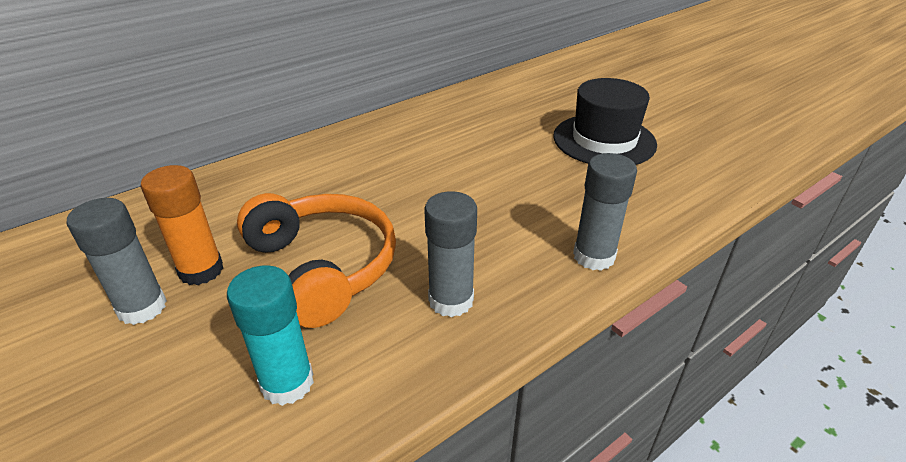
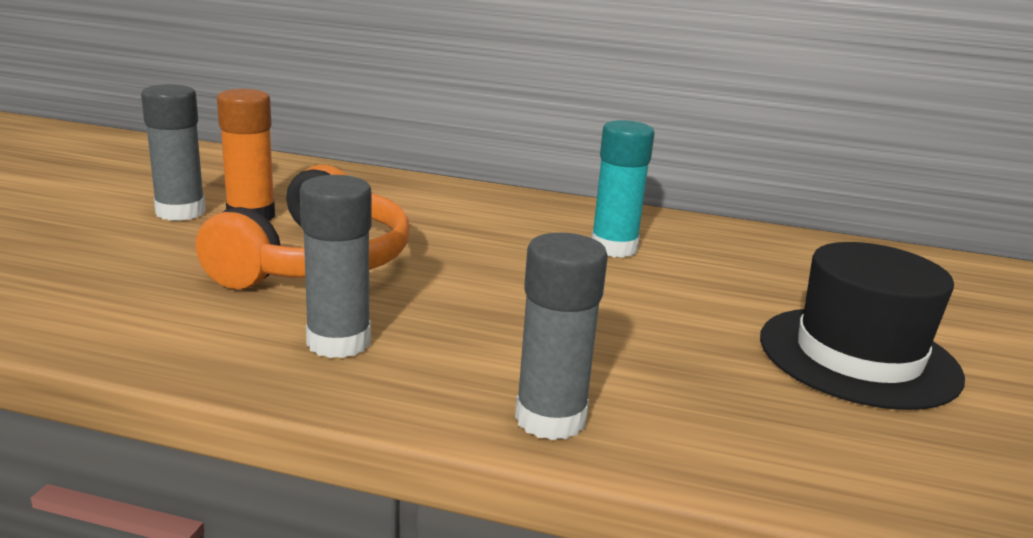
camera: 50 degrees right, 15 degrees down
(287, 383) = (134, 297): turquoise glue stick -> turquoise glue stick (613, 248)

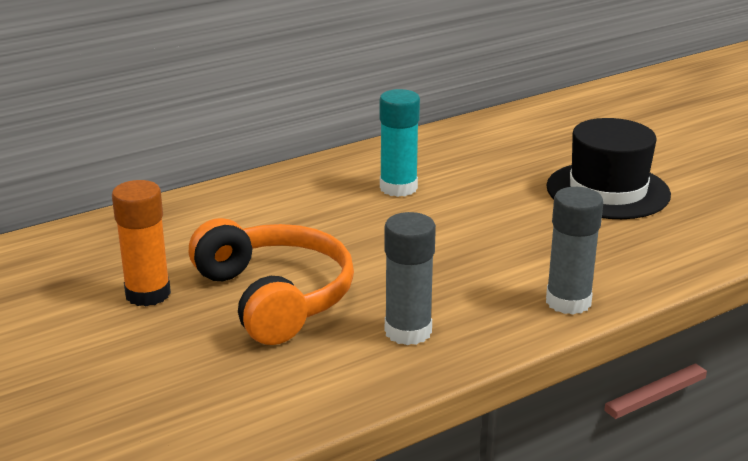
camera: 45 degrees left, 5 degrees up
(180, 212) = (93, 322): grey glue stick -> none

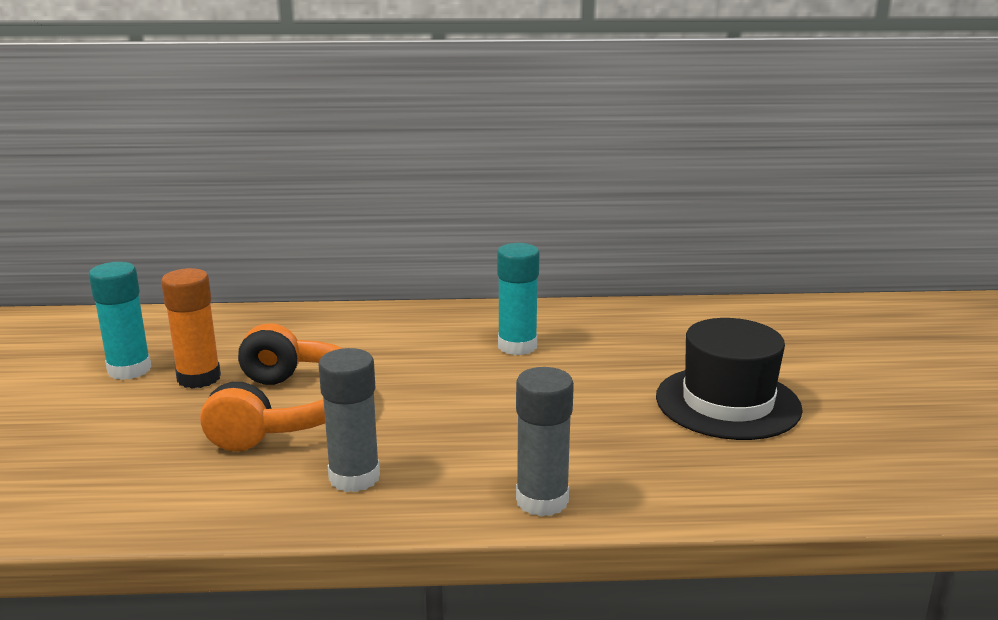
camera: 30 degrees right, 5 degrees down
(63, 307) = (129, 370): none -> turquoise glue stick

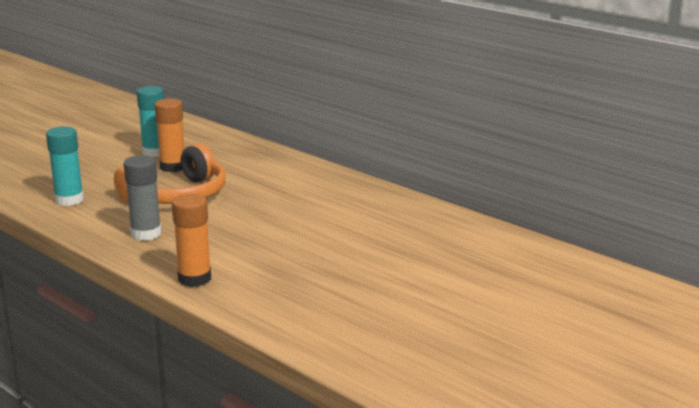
camera: 45 degrees right, 0 degrees up
(517, 346) = (343, 211): turquoise glue stick -> turquoise glue stick (69, 200)
(542, 500) = (194, 279): grey glue stick -> orange glue stick
(727, 403) = (384, 285): black hat -> none

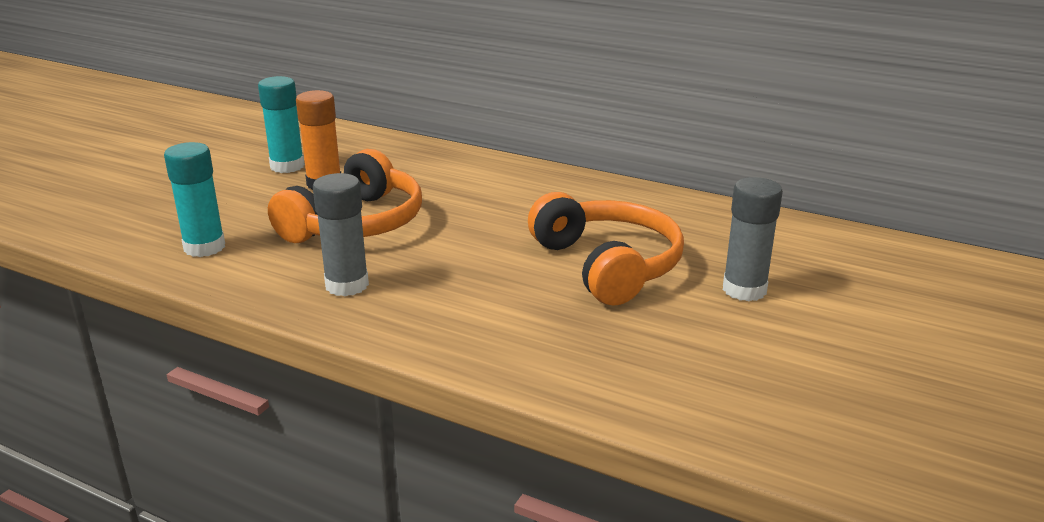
camera: 15 degrees left, 5 degrees up
(194, 279) = (461, 346): orange glue stick -> none
(331, 243) = (607, 265): none -> orange headphones
(416, 270) = (744, 290): none -> grey glue stick

